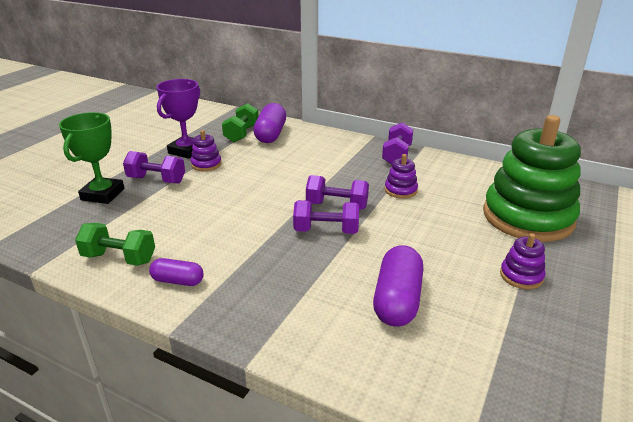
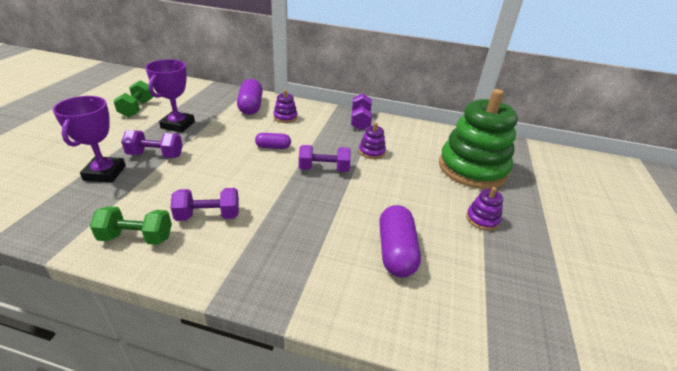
camera: 15 degrees left, 5 degrees up
(103, 194) = (105, 173): green trophy -> purple trophy
(178, 281) = (200, 255): purple capsule -> purple capsule (273, 147)
(206, 164) = (199, 137): purple stacking toy -> purple stacking toy (285, 117)
(241, 134) = (225, 106): green dumbbell -> green dumbbell (137, 108)
(326, 231) = (321, 193): purple dumbbell -> purple dumbbell (208, 216)

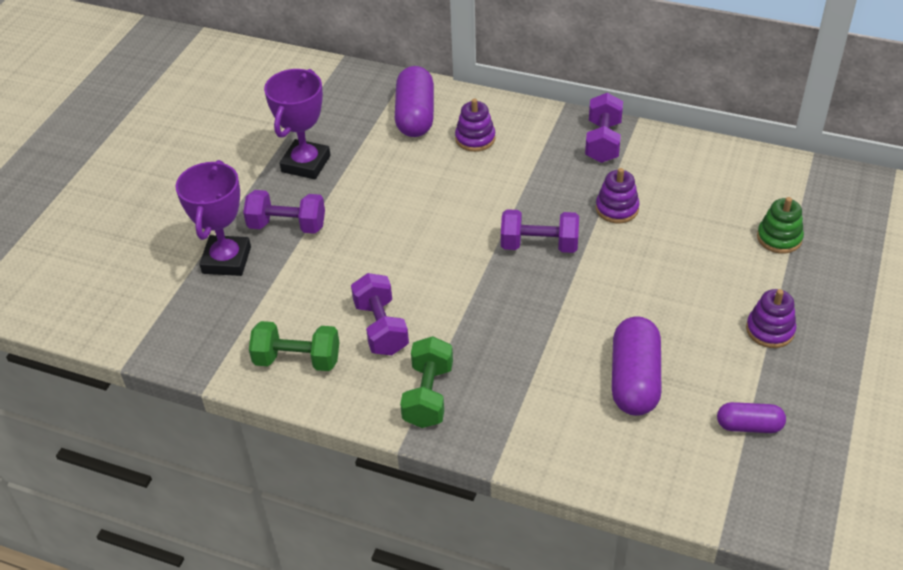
camera: 10 degrees right, 10 degrees up
(137, 108) = (234, 130): green dumbbell -> green dumbbell (428, 395)
(208, 216) = (381, 328): purple dumbbell -> purple dumbbell turned 75 degrees clockwise
(273, 147) = (459, 204): purple capsule -> purple capsule (749, 426)
(472, 168) = (779, 238): green stacking toy -> green stacking toy, size x0.40

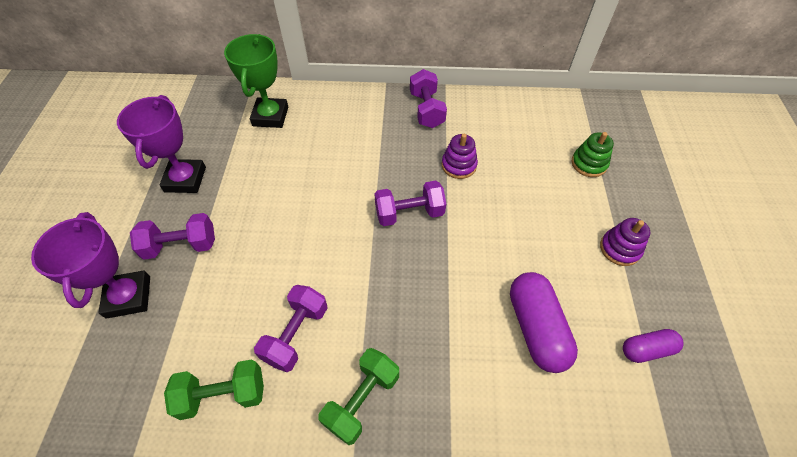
camera: 20 degrees left, 10 degrees up
(381, 328) = (296, 334): purple dumbbell -> purple dumbbell turned 60 degrees clockwise
(415, 116) = (270, 116): purple capsule -> green trophy
(428, 395) = (362, 400): green dumbbell -> green dumbbell turned 45 degrees clockwise
(475, 139) = (325, 127): purple stacking toy -> none

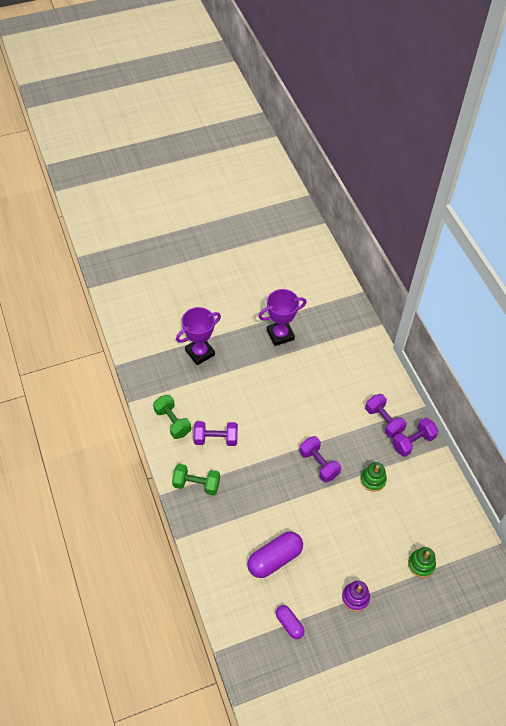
camera: 65 degrees right, 0 degrees up
(181, 245) = (238, 358): purple dumbbell -> purple dumbbell (383, 421)
(270, 116) = (352, 352): green trophy -> none
(459, 165) = (373, 480): purple stacking toy -> green stacking toy

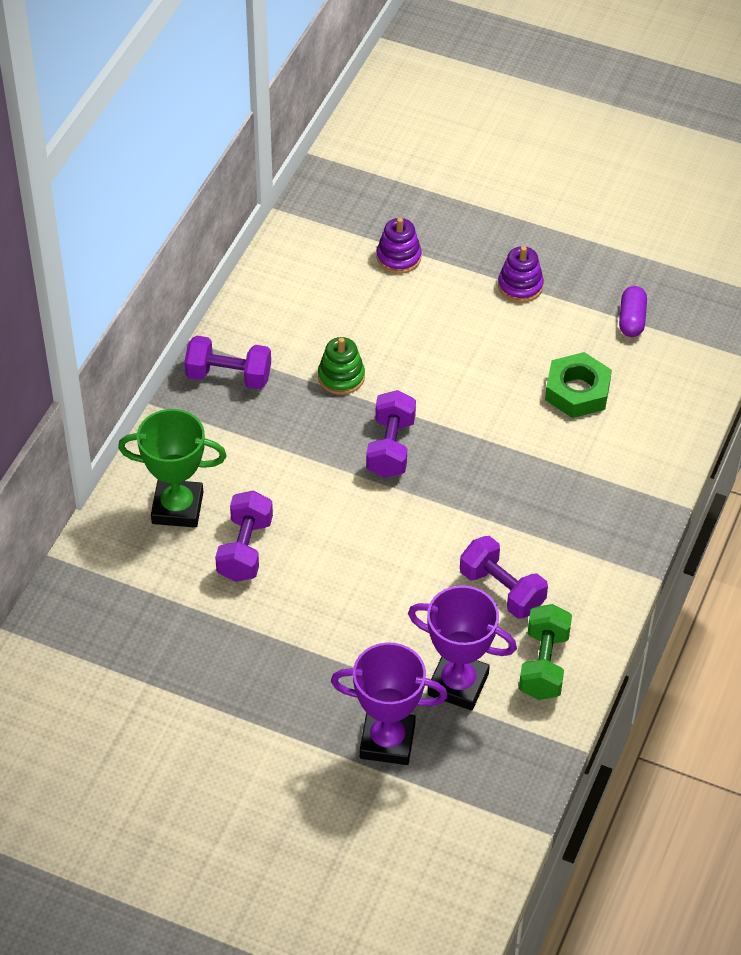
camera: 135 degrees left, 5 degrees down
(196, 484) = (593, 552): green dumbbell -> none
(275, 559) = (577, 391): purple capsule -> green nut
(280, 334) = (224, 666): purple trophy -> purple trophy (458, 684)
(363, 374) = (177, 508): none -> green trophy
(383, 421) = (232, 429): purple dumbbell -> purple dumbbell (245, 549)
(421, 564) = (398, 257): green stacking toy -> purple stacking toy

